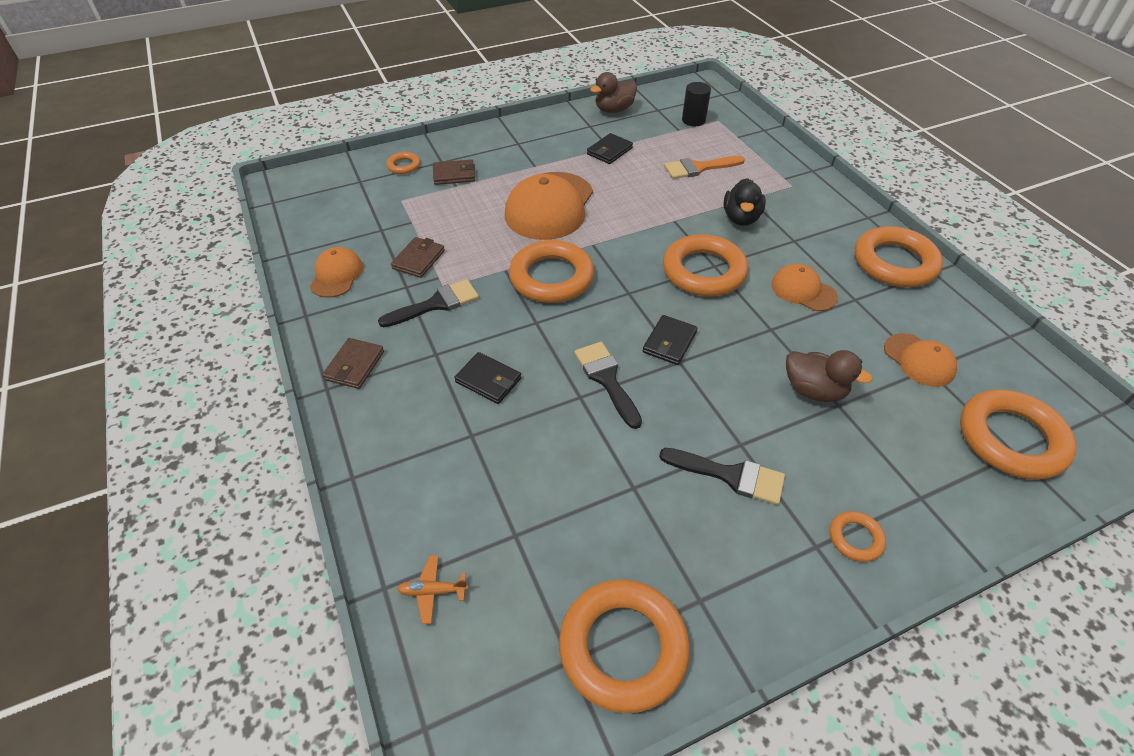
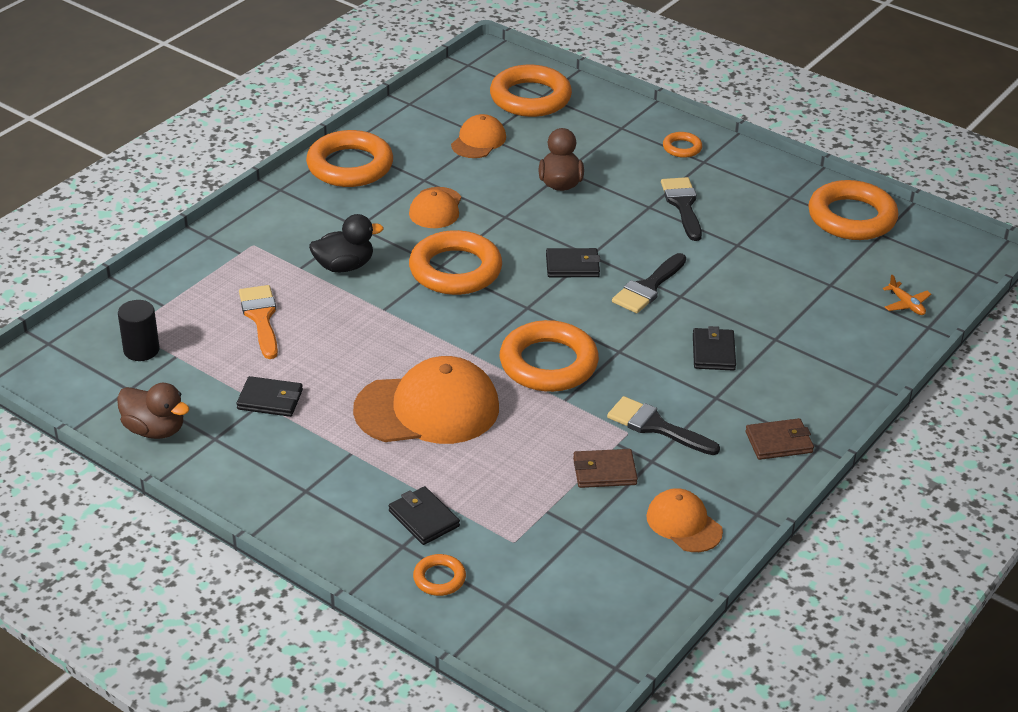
camera: 120 degrees left, 10 degrees down
(336, 275) = (684, 524): orange cap -> orange cap turned 75 degrees clockwise
(454, 175) = (424, 518): brown wallet -> black wallet
(699, 168) = (261, 318): orange brush -> orange brush turned 150 degrees counterclockwise

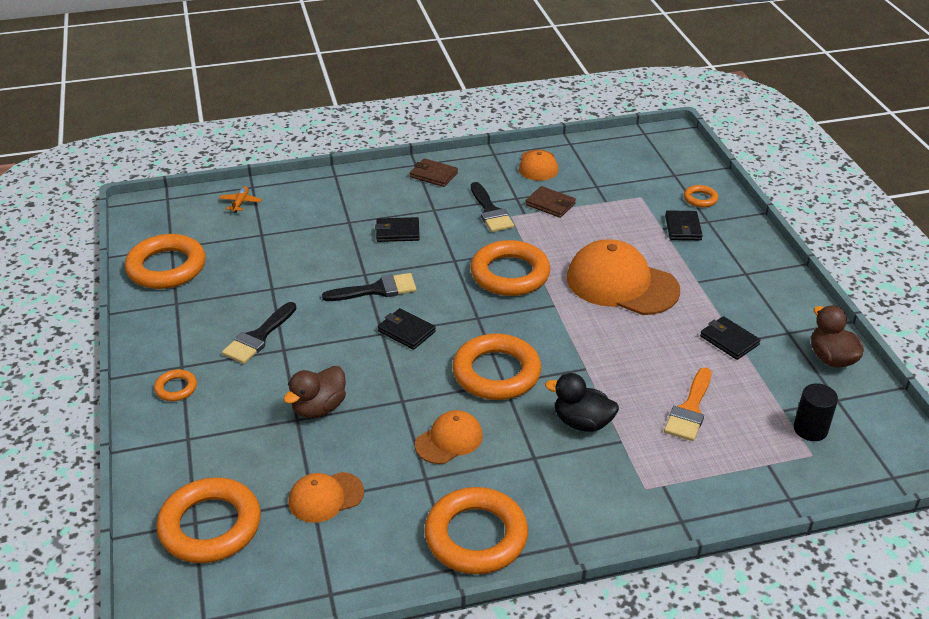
camera: 140 degrees left, 0 degrees up
(713, 352) = (397, 232): black wallet -> black wallet turned 45 degrees clockwise

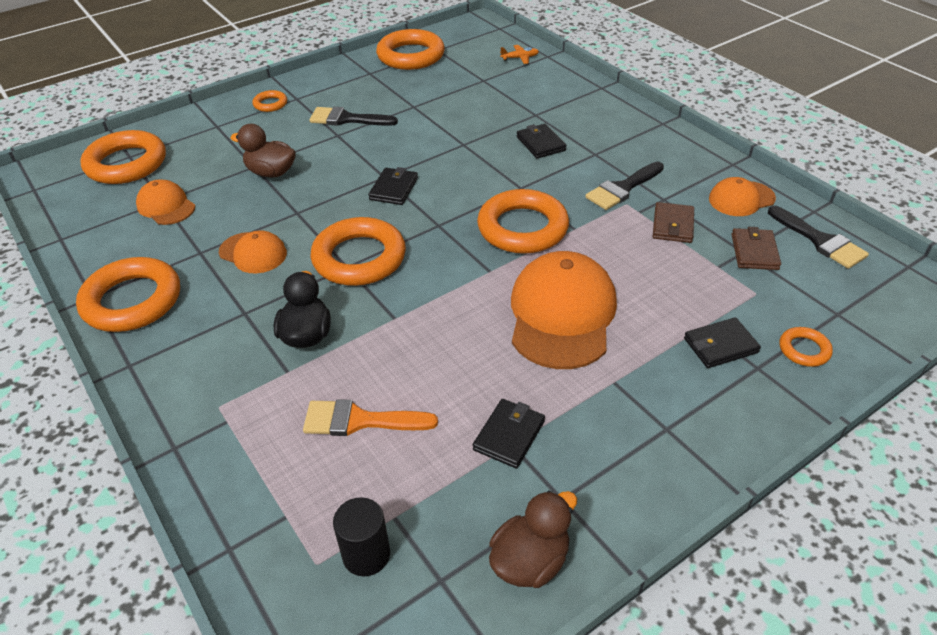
camera: 70 degrees right, 5 degrees up
(377, 290) = (444, 157): black brush -> black brush (820, 241)
(433, 175) = (655, 138): brown wallet -> brown wallet (754, 252)

